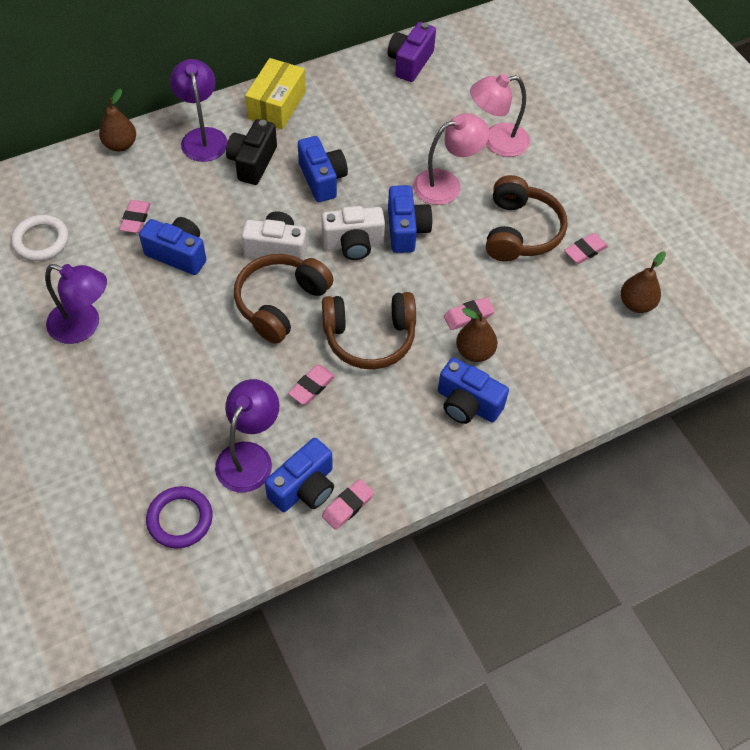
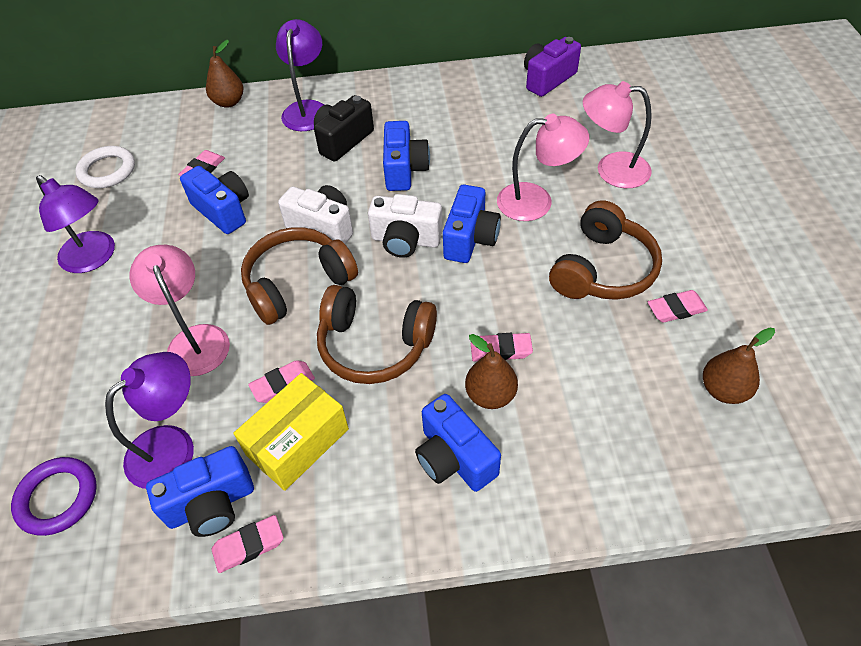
camera: 25 degrees right, 5 degrees down
(219, 371) = (195, 339): none -> pink lamp
(277, 105) = (393, 94): yellow box -> yellow box (297, 442)

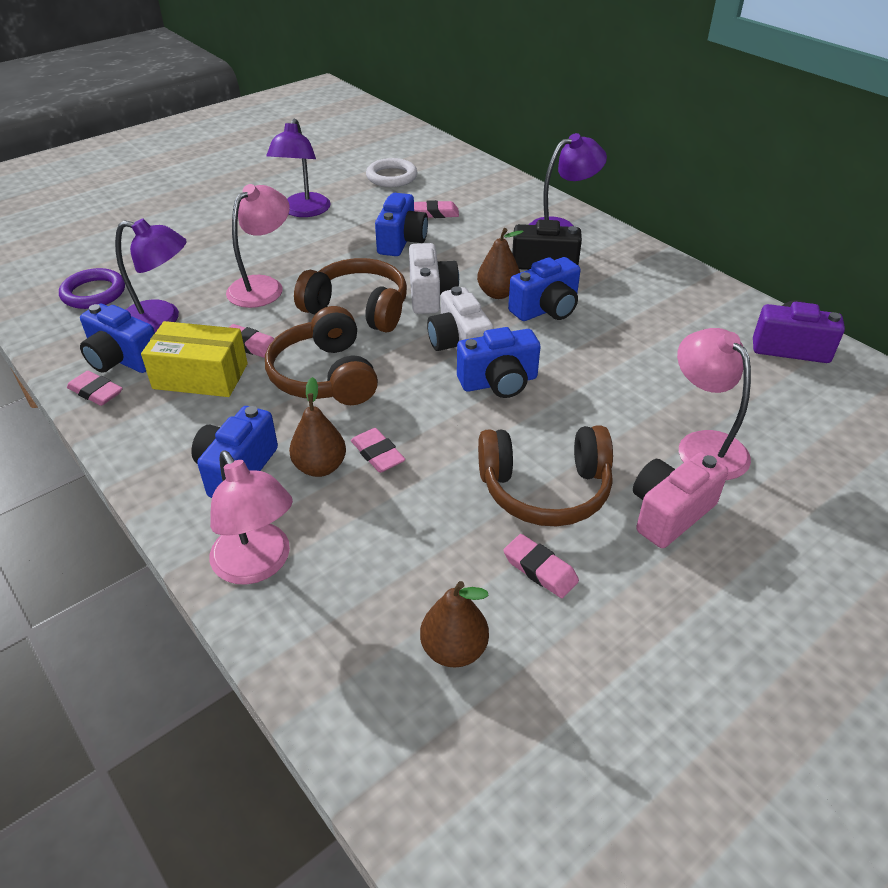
camera: 55 degrees right, 10 degrees down
(229, 102) = (523, 190): brown pear -> brown pear (498, 293)
(536, 201) = (594, 407): pink lamp -> pink lamp (257, 565)
(662, 219) = (669, 513): none -> pink camera

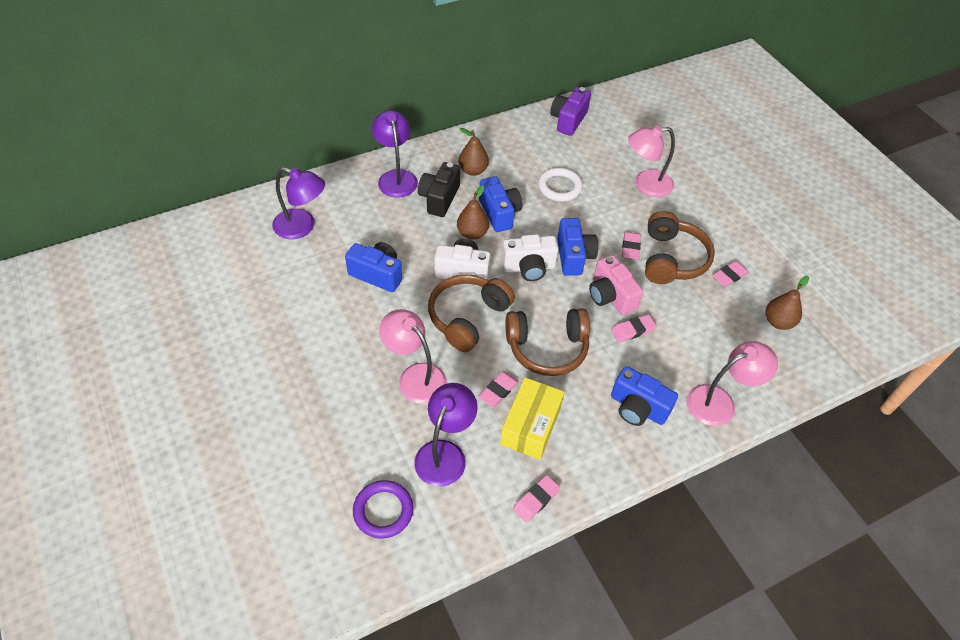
camera: 80 degrees left, 10 degrees up
(122, 359) = (495, 482): blue camera -> none
(303, 211) = (295, 335): purple lamp -> purple lamp (302, 227)
(320, 467) = (640, 362): brown pear -> brown pear (473, 170)
(391, 177) = (258, 261): white ring -> white ring (559, 187)
(436, 213) = (340, 244): pink eraser -> pink eraser (630, 248)
(669, 513) = (694, 215): pink camera -> pink camera (610, 296)

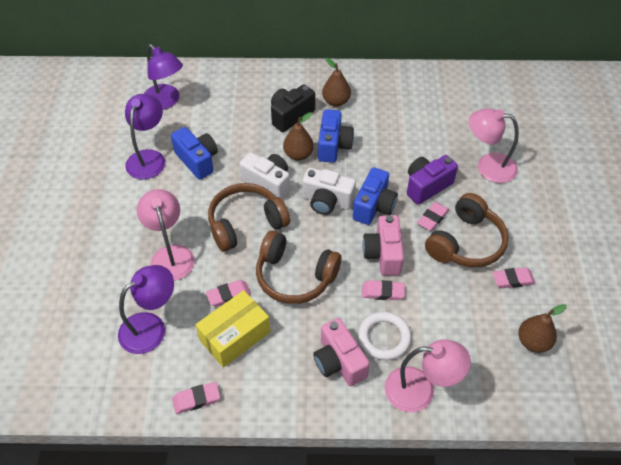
camera: 30 degrees right, 0 degrees up
(383, 511) = (73, 351): purple ring -> none
(396, 177) = (267, 86): purple lamp -> purple lamp (148, 158)
(559, 187) = (403, 141): white ring -> white ring (384, 337)
(568, 120) = (453, 84): purple camera -> purple camera (427, 186)
(637, 408) = (339, 362): blue camera -> pink camera

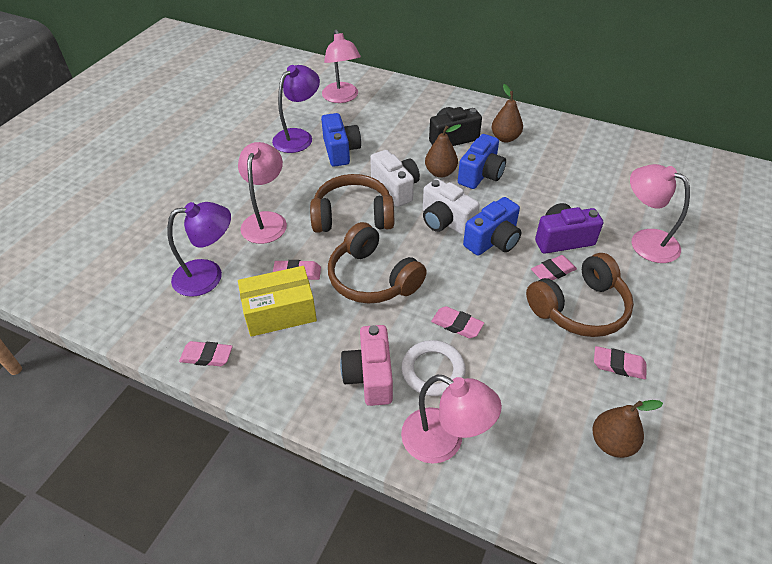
camera: 25 degrees right, 5 degrees down
(166, 102) = (342, 98): purple lamp -> pink lamp
(383, 254) = (478, 288): pink camera -> none

